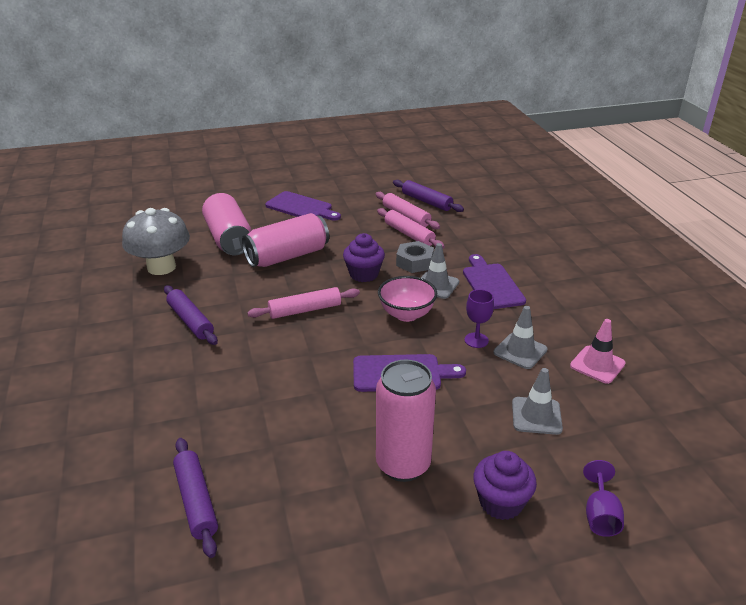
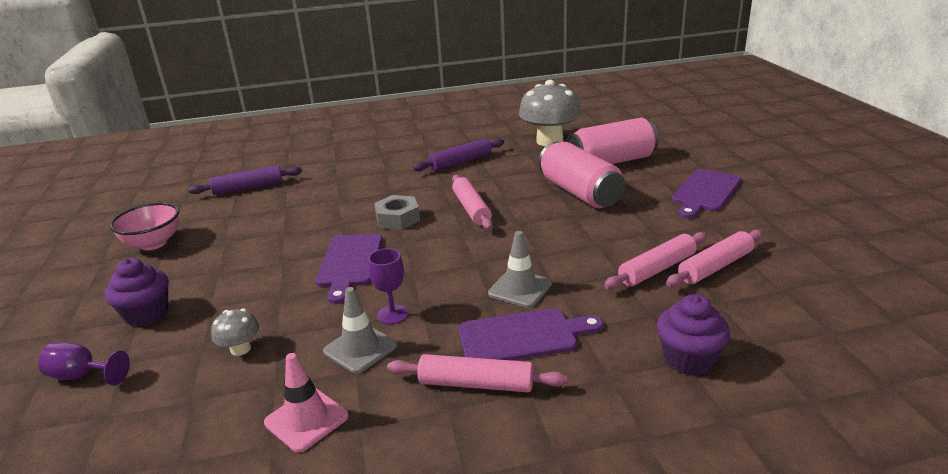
camera: 95 degrees right, 5 degrees down
(364, 274) = (544, 238): purple cupcake -> purple cupcake (688, 359)
(403, 465) = (226, 264): pink can -> none
(406, 314) = (455, 266): pink bowl -> pink bowl (153, 243)
(414, 262) = (578, 273): grey nut -> grey nut (398, 219)
(426, 201) = (779, 286): purple rolling pin -> none
(536, 416) = (240, 349): grey traffic cone -> grey mushroom
(541, 300) = (476, 383): none -> pink rolling pin

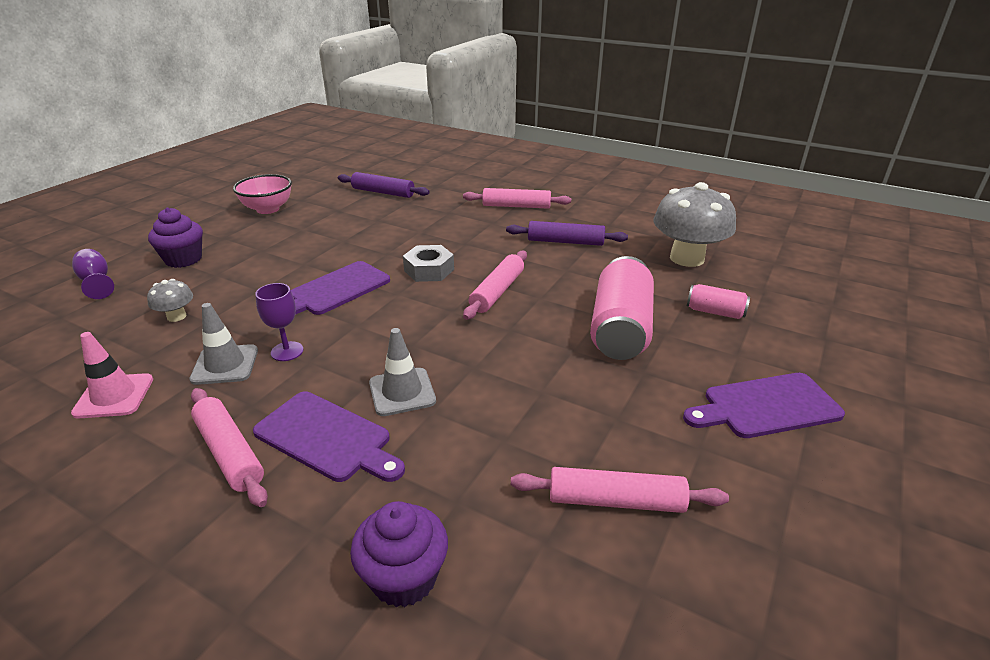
camera: 40 degrees right, 5 degrees up
(611, 161) = (715, 312): pink can -> pink can, size x0.49
(656, 269) = (550, 458): pink rolling pin -> pink rolling pin (516, 206)

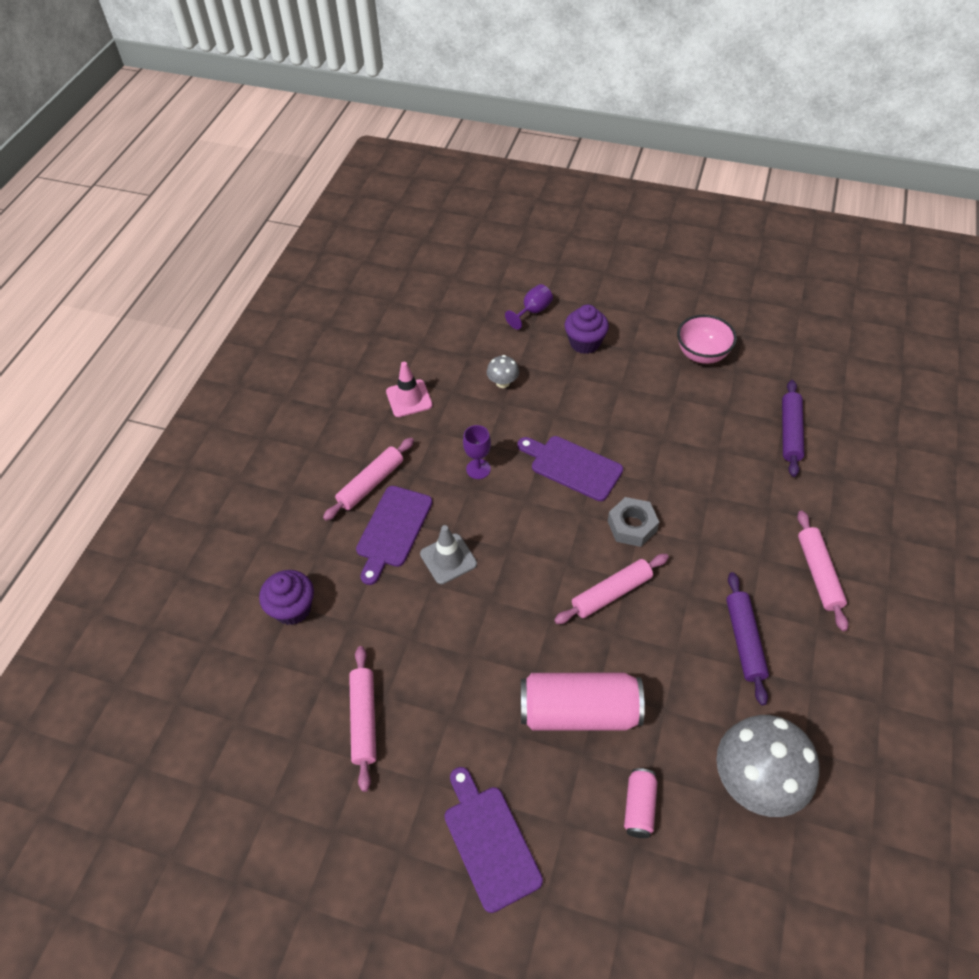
camera: 80 degrees right, 20 degrees up
(225, 365) = (453, 440): grey traffic cone -> none
(497, 292) = (611, 593): pink rolling pin -> pink rolling pin turned 45 degrees counterclockwise

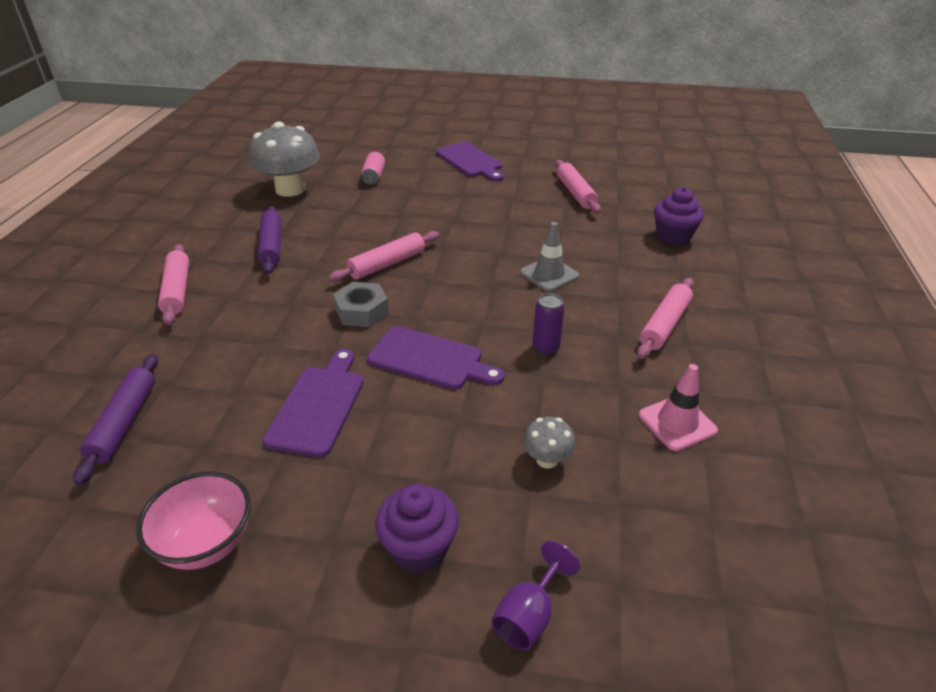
camera: 170 degrees right, 15 degrees down
(393, 530) = (616, 290): purple cutting board -> purple cutting board (318, 406)
(478, 469) = (545, 348): purple goblet -> purple can
(579, 711) = (415, 206): pink can -> none

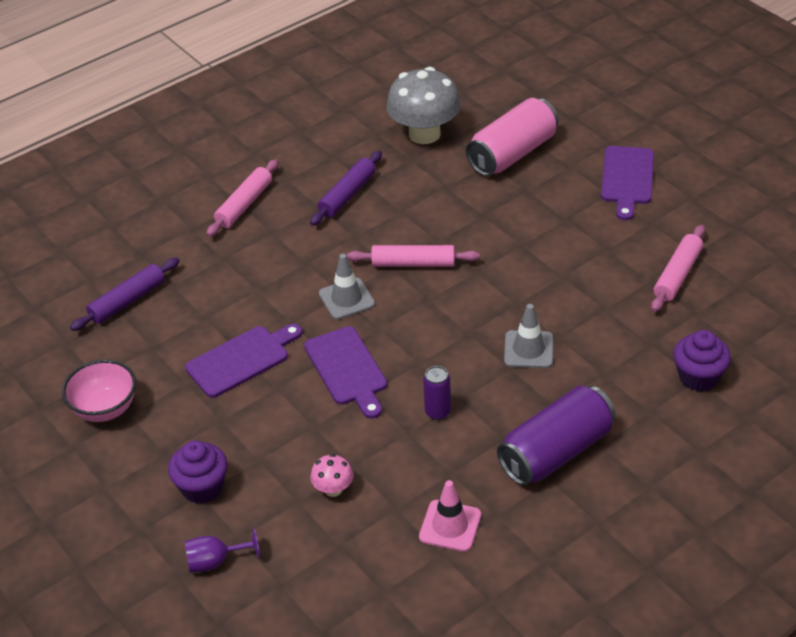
camera: 45 degrees right, 5 degrees up
(362, 311) = (346, 299): grey nut -> grey traffic cone
(374, 176) = (512, 153): pink can -> pink can, size x2.04
(547, 459) = (333, 489): grey mushroom -> pink mushroom
(664, 325) = (556, 452): pink rolling pin -> purple can

